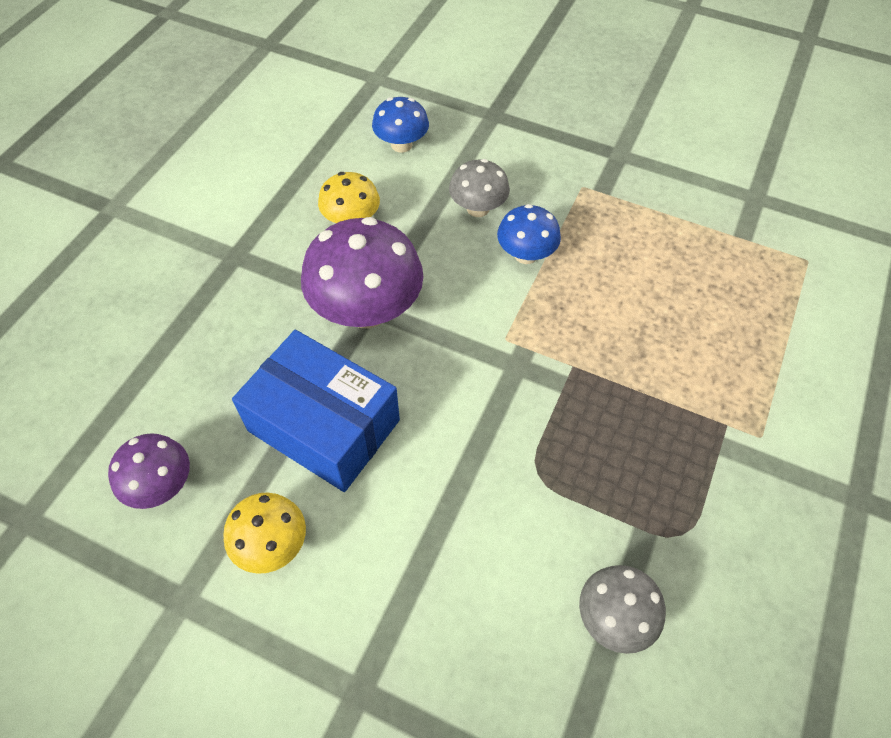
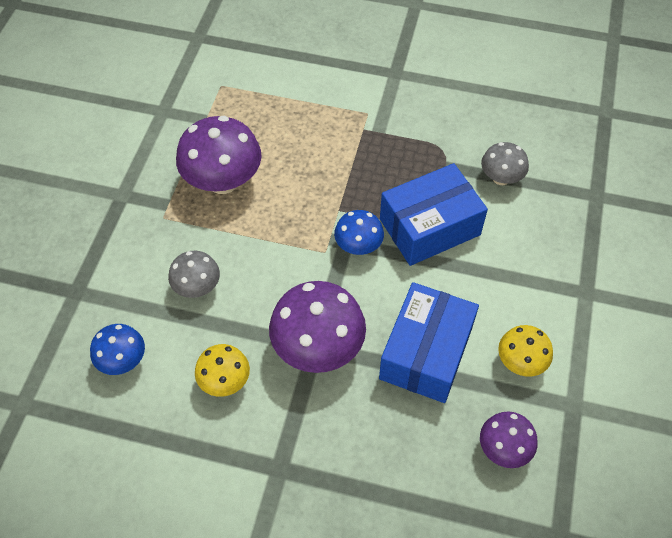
camera: 100 degrees left, 0 degrees up
(526, 255) = (242, 248): blue mushroom -> blue mushroom (358, 246)
(526, 478) = (430, 227): none -> blue box
(633, 246) = (223, 181): none -> purple mushroom

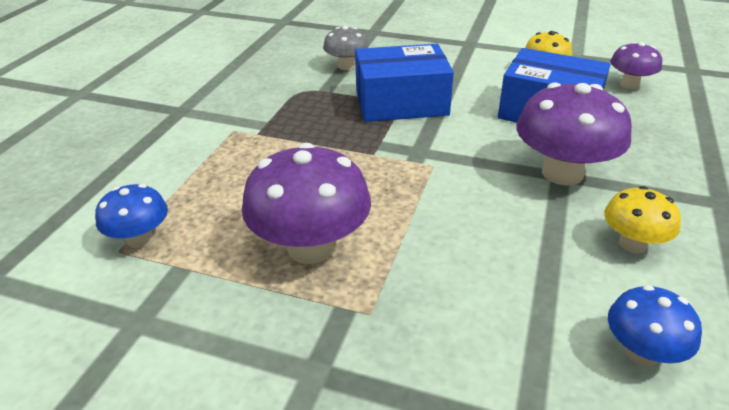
camera: 85 degrees left, 20 degrees down
(197, 287) = (496, 271): grey mushroom -> none
(358, 246) = (425, 143): blue mushroom -> blue mushroom (140, 239)
(430, 227) = (401, 102): blue box -> blue box turned 75 degrees counterclockwise

